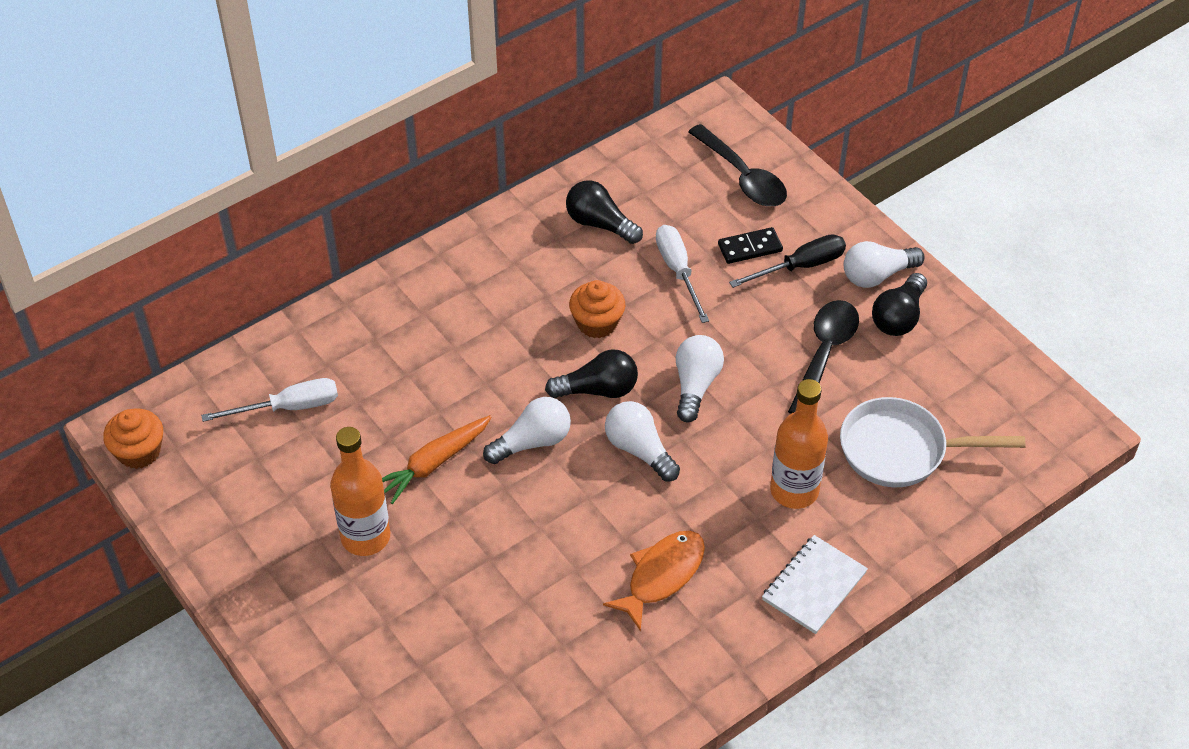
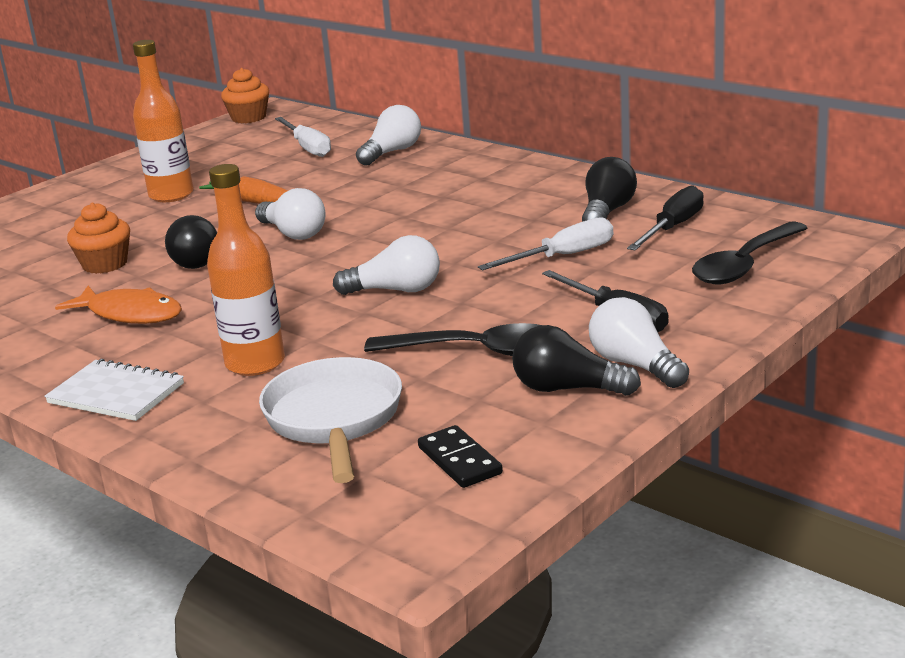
camera: 80 degrees right, 25 degrees down
(597, 323) = (463, 233): orange cupcake -> orange cupcake (105, 264)
(598, 390) = (371, 248): black light bulb -> black light bulb (193, 260)
(639, 450) = (295, 278): white light bulb -> white light bulb (392, 152)
(654, 195) = (673, 228): none -> black screwdriver
(750, 248) = (627, 286): black domino -> black domino (460, 460)

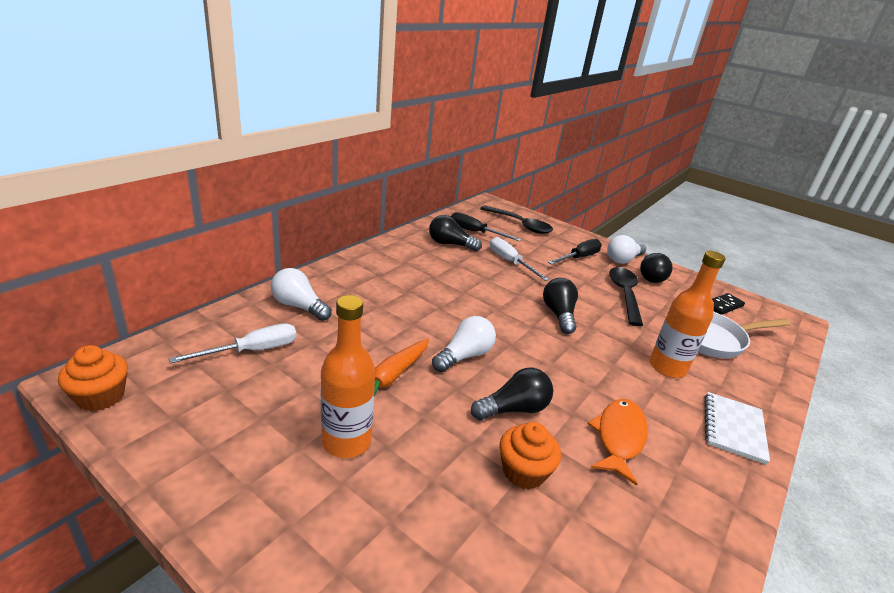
camera: 100 degrees left, 5 degrees up
(396, 290) = (558, 315): white light bulb -> black light bulb

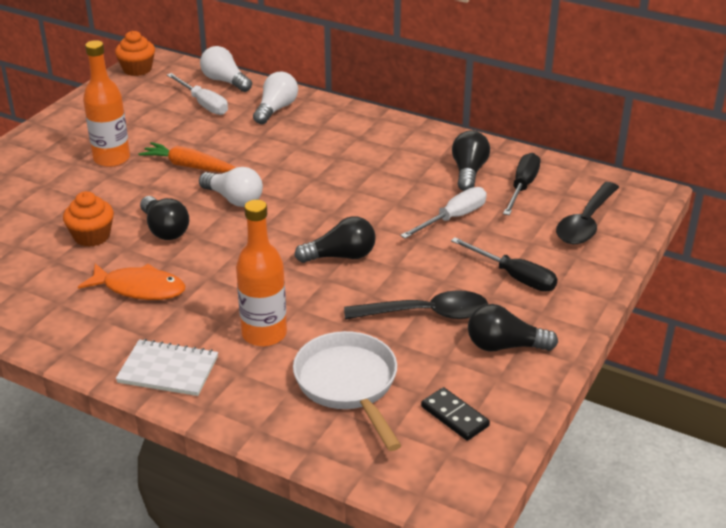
camera: 85 degrees right, 5 degrees up
(623, 260) = (543, 321): white light bulb -> white light bulb (225, 81)

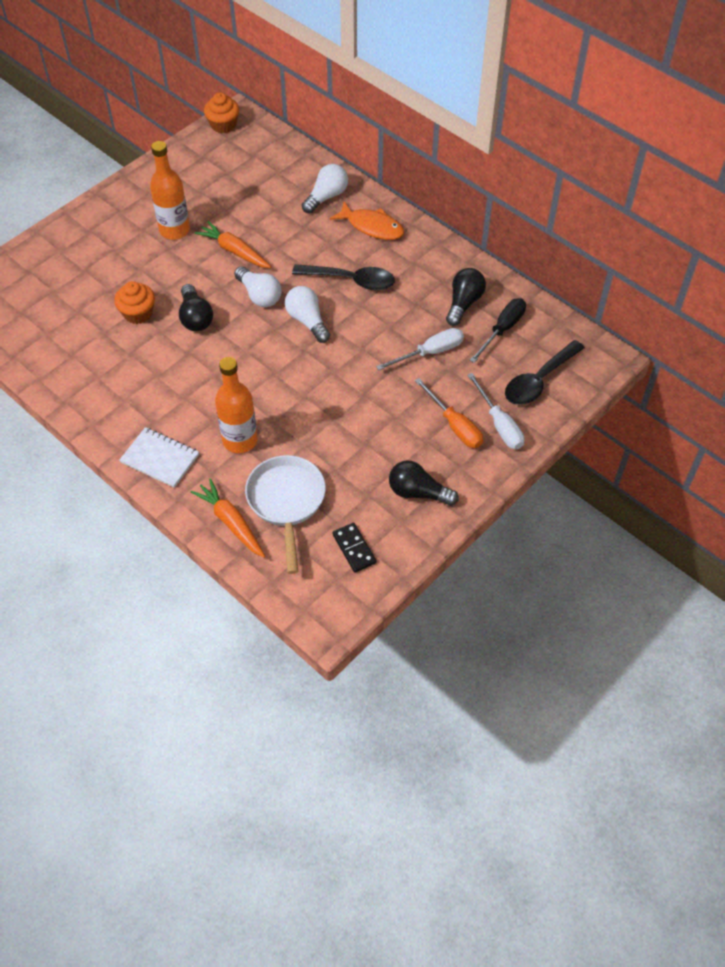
camera: 15 degrees right, 20 degrees up
(140, 288) = (160, 375): orange fish -> orange fish (372, 227)
(203, 104) = (267, 179): white screwdriver -> white screwdriver (499, 424)
(225, 81) = (293, 154): white light bulb -> white light bulb (307, 321)
(286, 419) = (231, 522): none -> orange carrot
(341, 256) = (324, 374): black light bulb -> none
(426, 314) = (370, 448): black spoon -> black spoon (351, 280)
(514, 276) = (454, 425): black screwdriver -> orange screwdriver

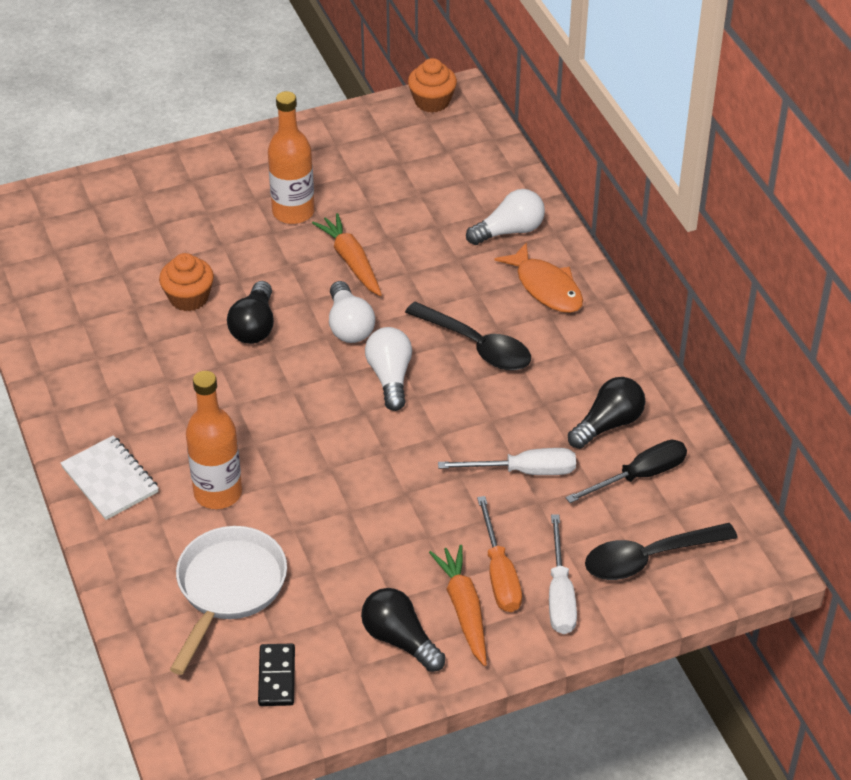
camera: 25 degrees right, 10 degrees down
(231, 522) = (147, 587): orange carrot -> orange carrot (464, 609)

